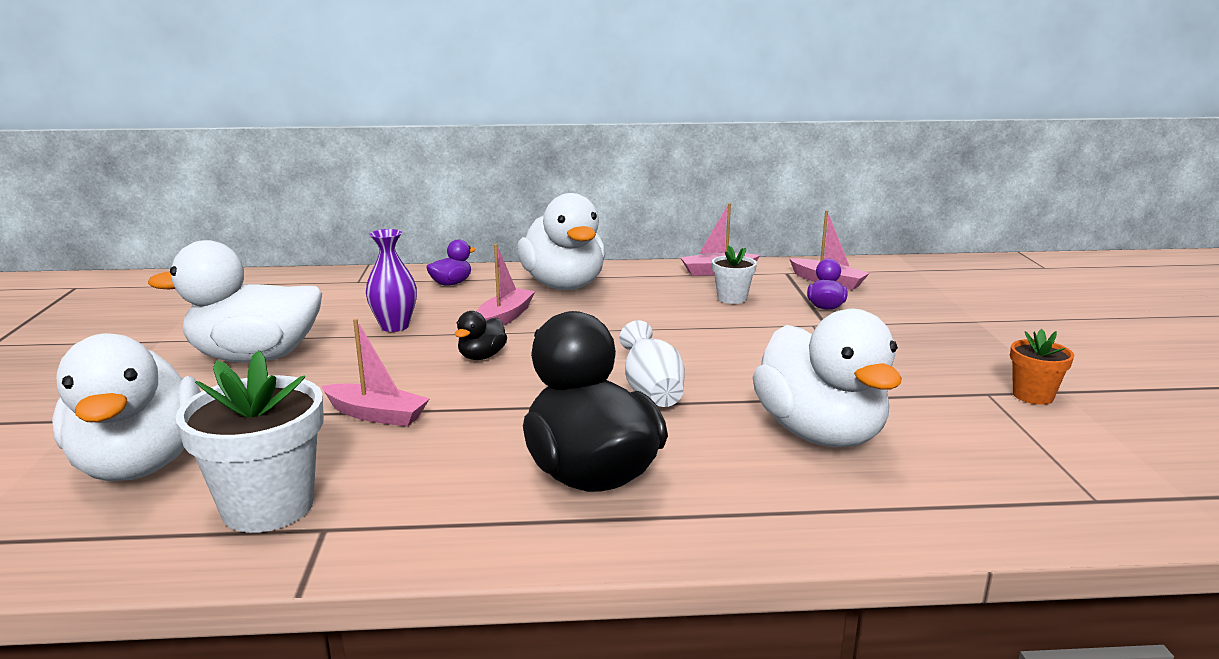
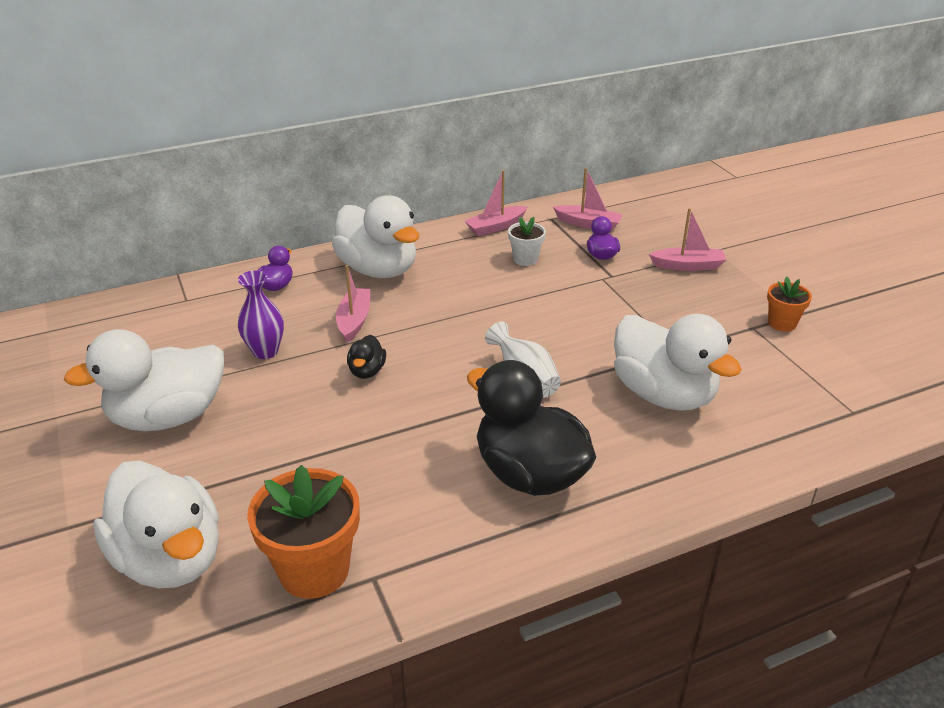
camera: 20 degrees left, 15 degrees up
(268, 507) = (314, 570): white flower pot -> orange flower pot
(376, 415) = (327, 456): pink boat -> pink boat (688, 266)

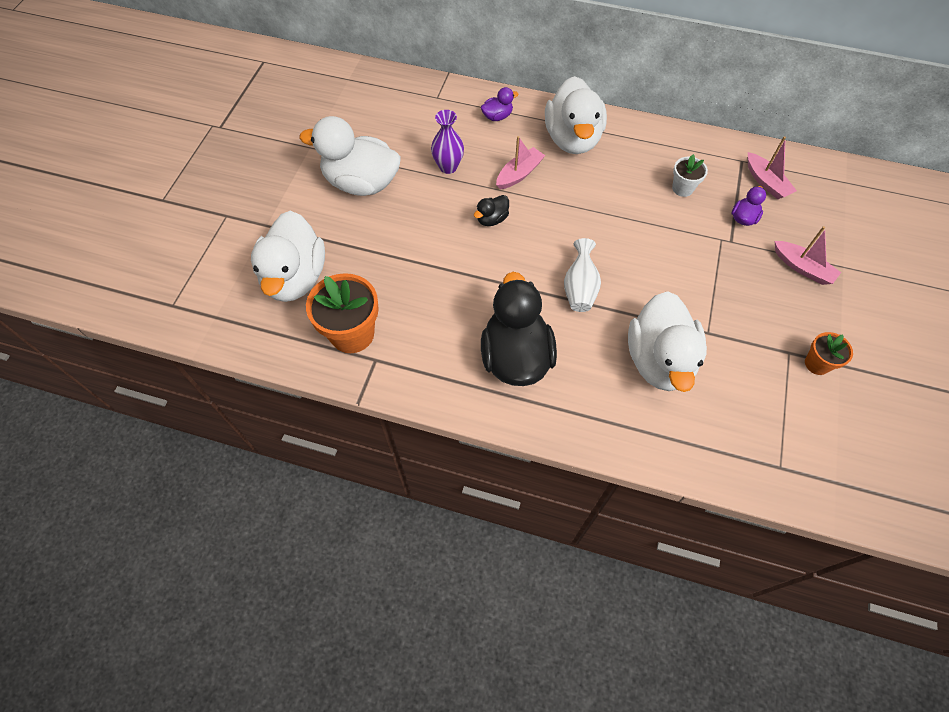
camera: 40 degrees right, 25 degrees up
(496, 227) = (691, 146): pink boat -> none

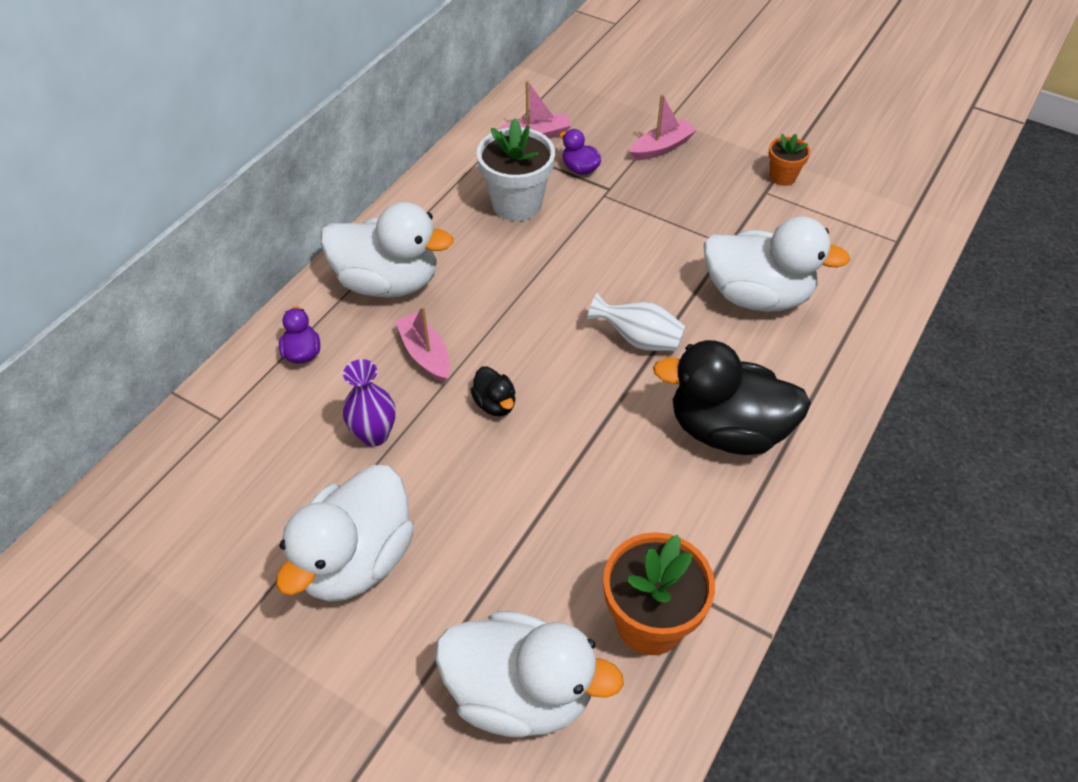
camera: 75 degrees left, 10 degrees down
(682, 188) = (517, 204): white flower pot -> white flower pot, size x1.84

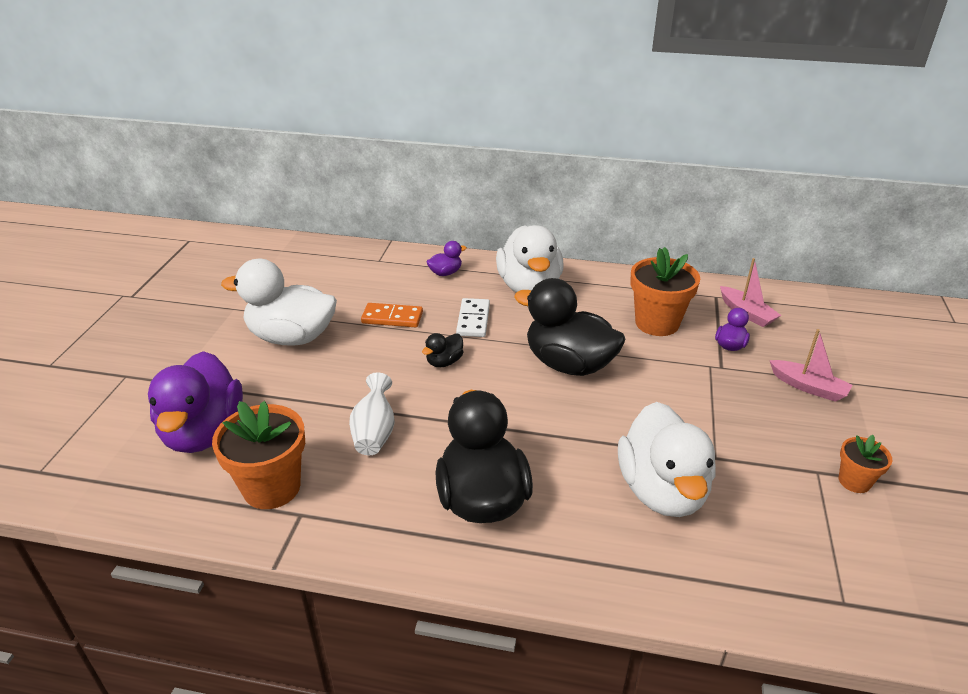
camera: 70 degrees right, 15 degrees down
(374, 434) = (392, 318): purple vase -> orange domino
(425, 354) = (473, 320): pink boat -> white domino
(517, 204) = (657, 323): white flower pot -> orange flower pot
(520, 693) = (204, 432): white duck -> purple duck
(551, 297) = (569, 364): none -> black duck
(638, 339) = (554, 422): white vase -> white vase (374, 432)

